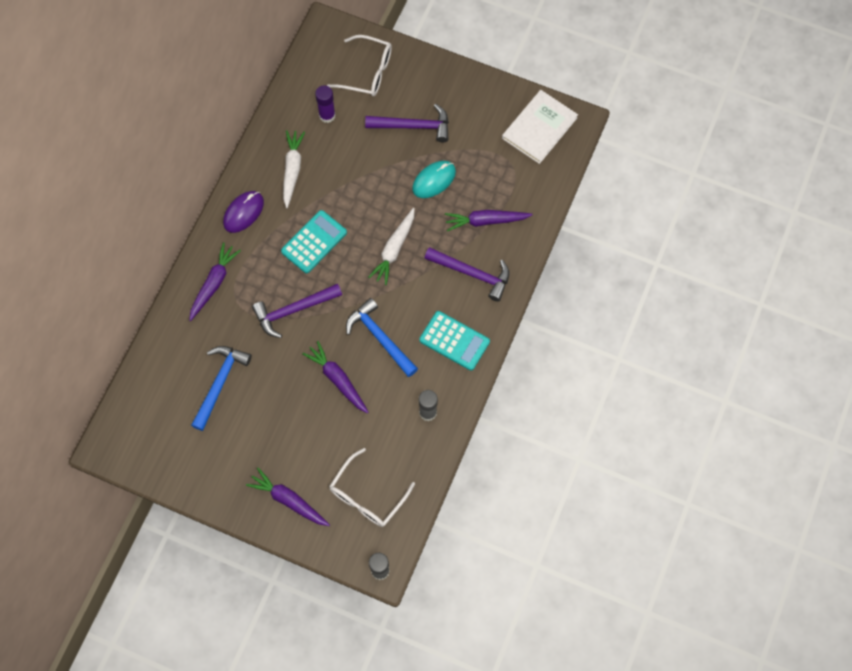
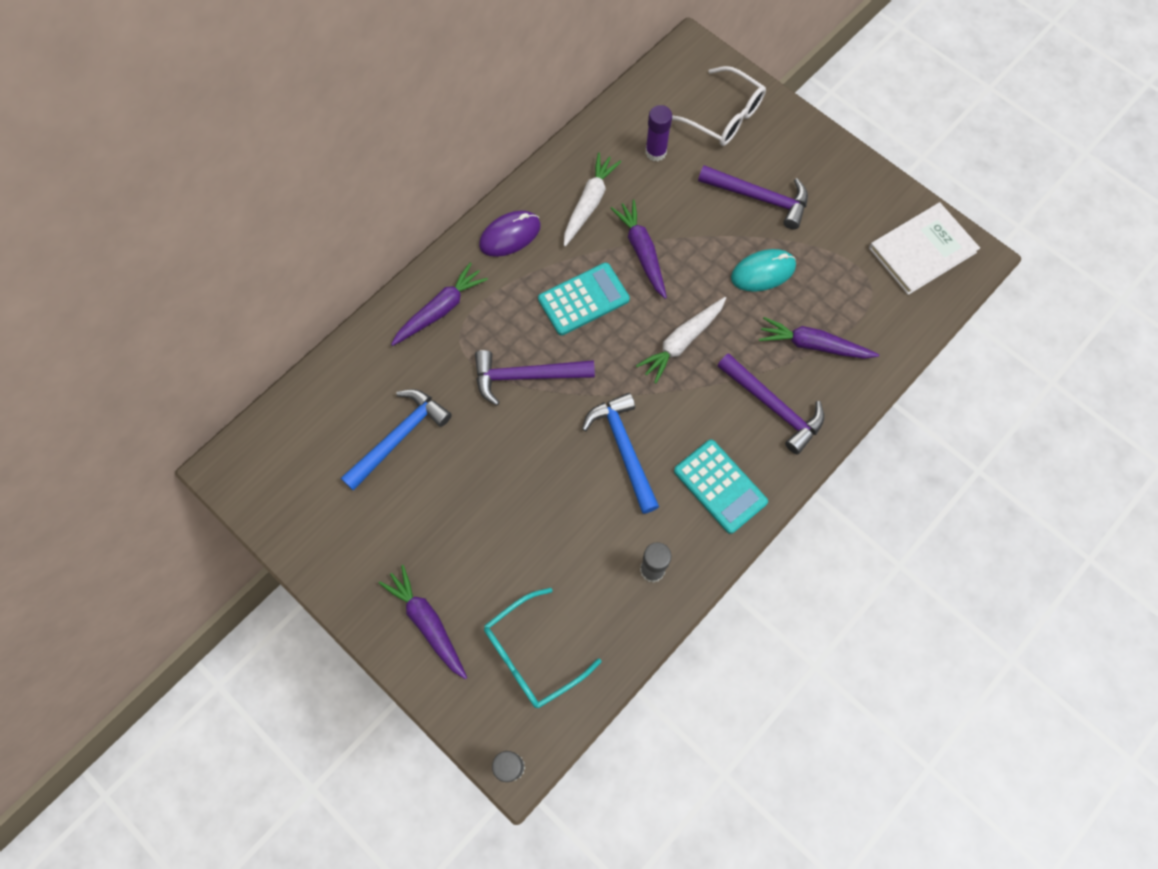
camera: 20 degrees right, 0 degrees up
(337, 379) = (549, 484): purple carrot -> purple carrot (642, 252)
(367, 495) = (532, 654): white glasses -> turquoise glasses

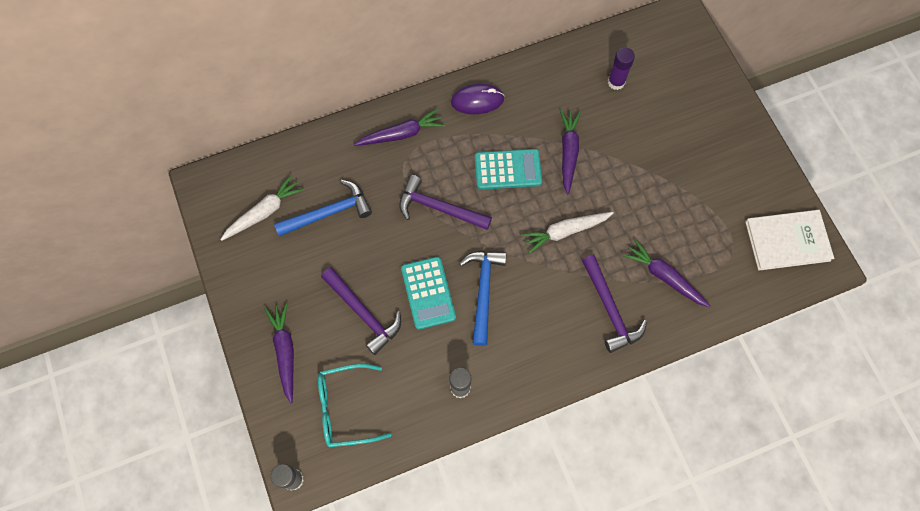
camera: 25 degrees right, 0 degrees up
(589, 203) = (547, 100): white carrot -> white carrot (264, 212)
(720, 486) = (540, 350): turquoise calculator -> turquoise calculator (428, 293)
(723, 116) = (682, 75): white glasses -> none
(759, 198) = (678, 148): purple hammer -> purple hammer (363, 313)
(763, 272) = (653, 205): turquoise mouse -> none

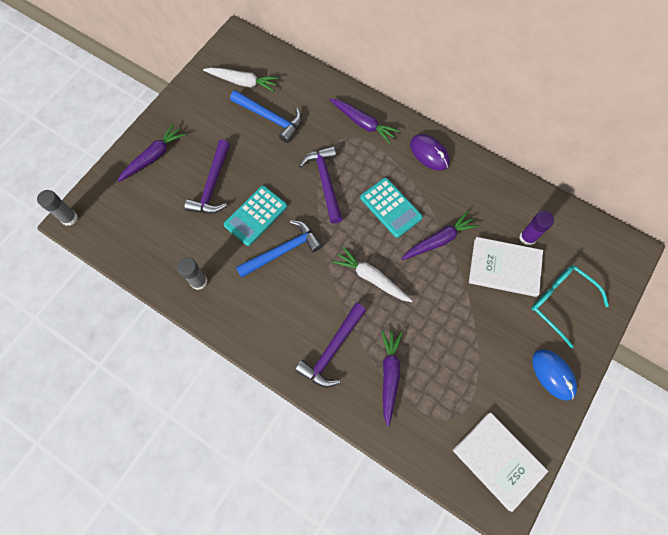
camera: 55 degrees right, 0 degrees up
(346, 408) = (138, 218): turquoise glasses -> turquoise glasses (560, 302)
(630, 119) = (504, 267): none -> white book
(745, 150) = (553, 374): none -> blue mouse

